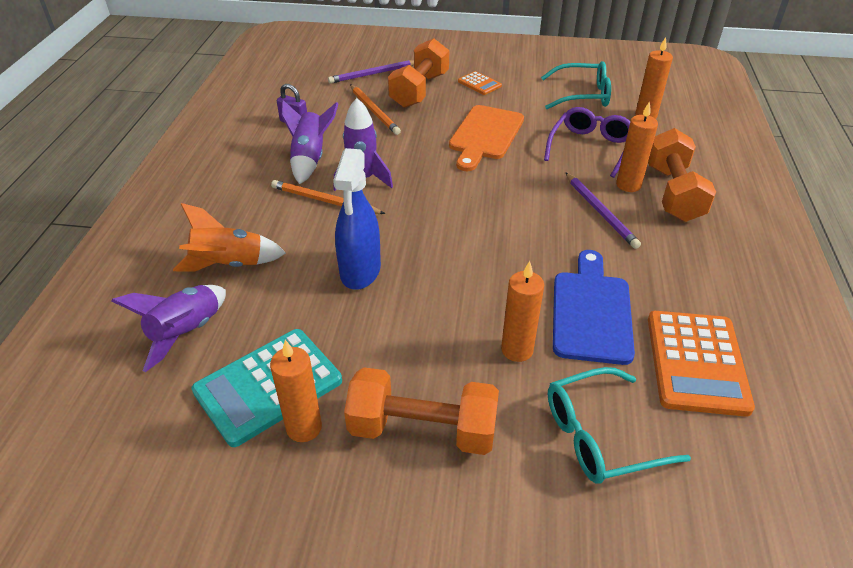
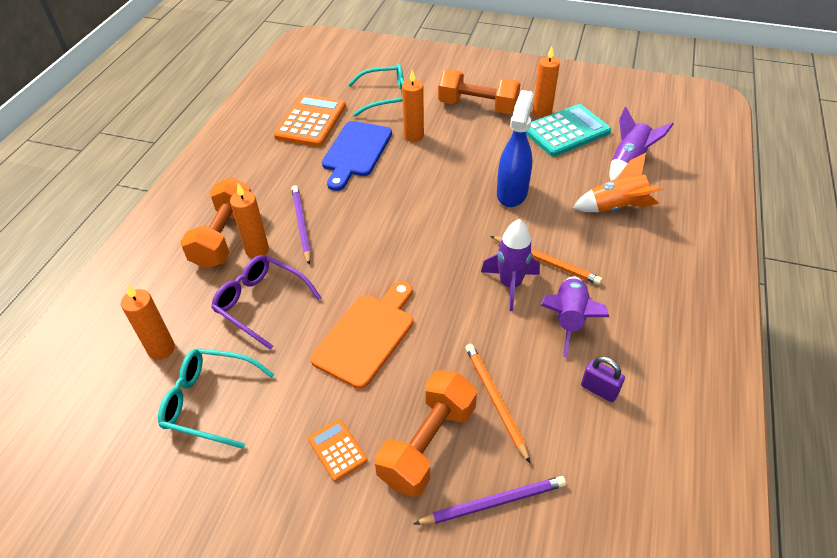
camera: 170 degrees left, 5 degrees up
(590, 147) = (261, 303): purple glasses -> purple glasses turned 90 degrees clockwise

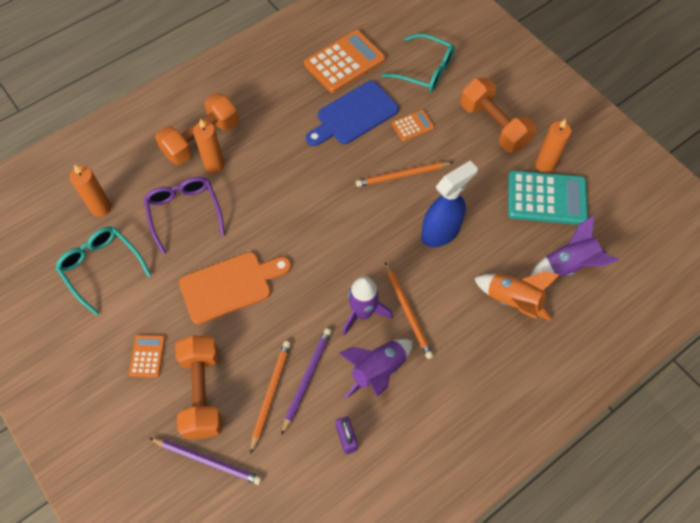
camera: 35 degrees right, 15 degrees up
(301, 225) = (260, 161): purple pencil -> purple pencil (307, 379)
(413, 136) = (412, 126): orange candle -> orange calculator
(427, 444) = (202, 392): orange dumbbell -> orange dumbbell turned 75 degrees counterclockwise
(440, 172) = (402, 175): none -> orange pencil

